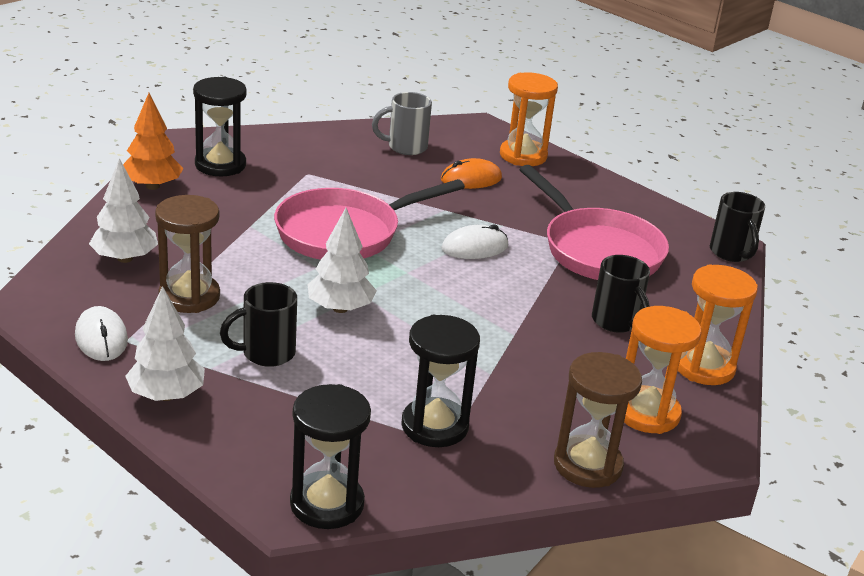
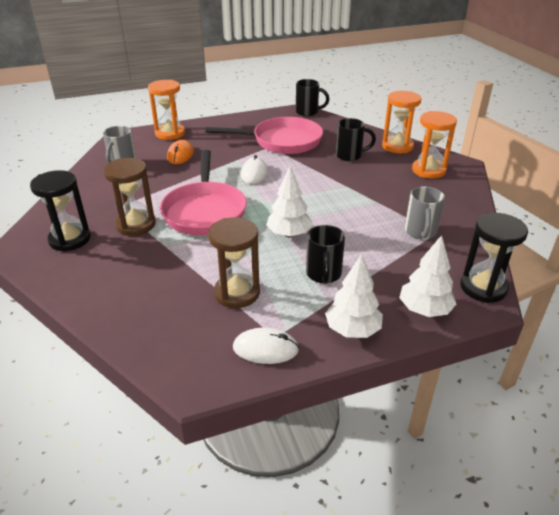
camera: 60 degrees left, 5 degrees up
(125, 258) = (163, 314): white tree -> white tree (424, 310)
(152, 186) = (68, 278): orange tree -> none
(434, 426) = (420, 232): black hourglass -> grey mug
(587, 465) = (465, 197): brown hourglass -> brown hourglass (136, 225)

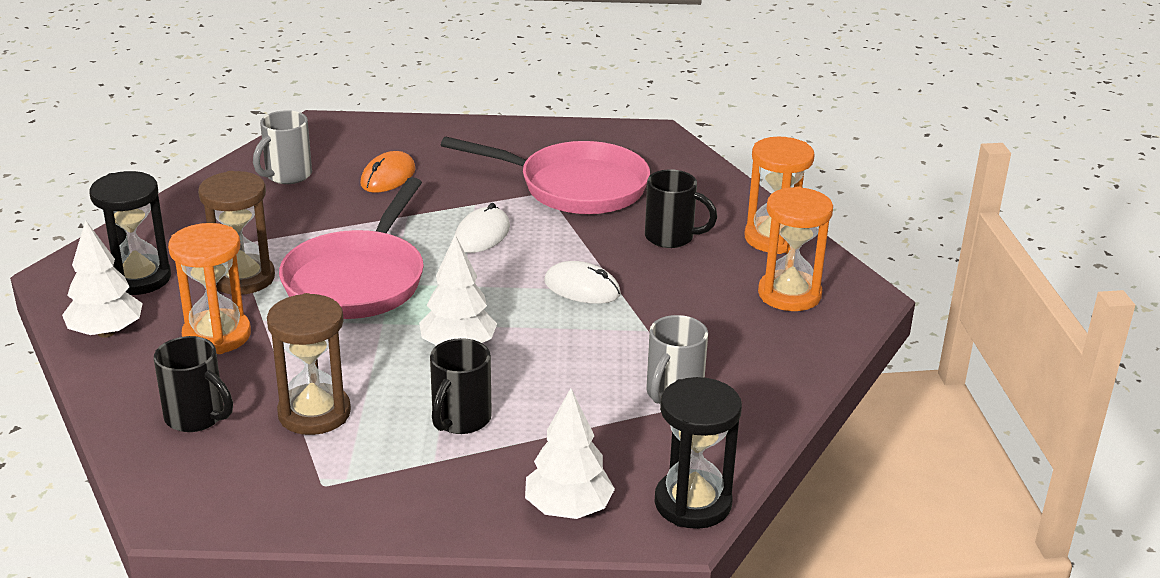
camera: 20 degrees right, 5 degrees down
(170, 133) = (398, 135): orange hourglass -> orange hourglass (217, 335)
(265, 349) = (296, 497): white mouse -> white mouse (582, 288)
(308, 112) = (667, 140): black mug -> black mug (197, 417)
(352, 330) = (436, 506): white tree -> white tree (106, 332)

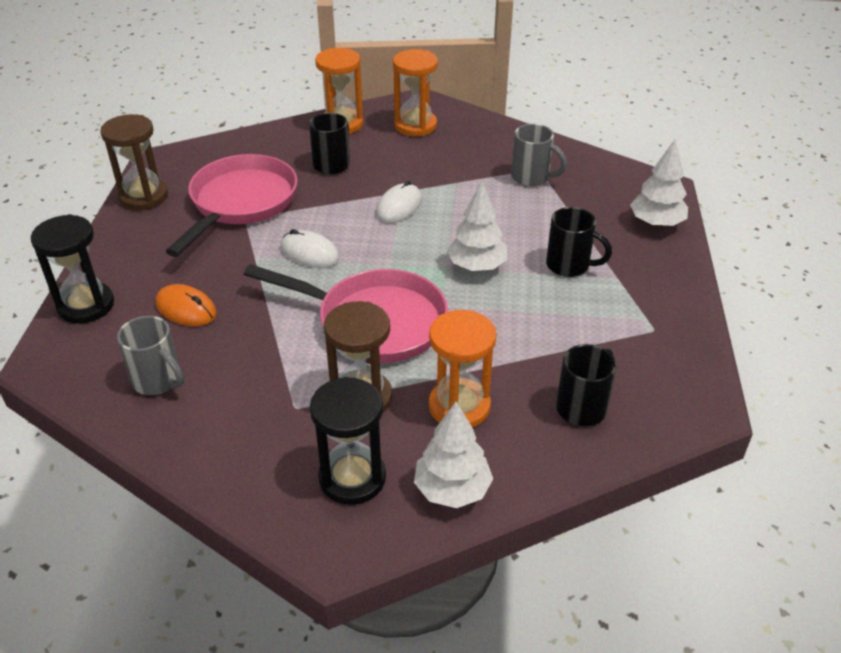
camera: 85 degrees left, 10 degrees up
(314, 413) = (569, 338): brown hourglass -> brown hourglass (144, 197)
(692, 503) = (640, 178): black hourglass -> black hourglass (86, 305)

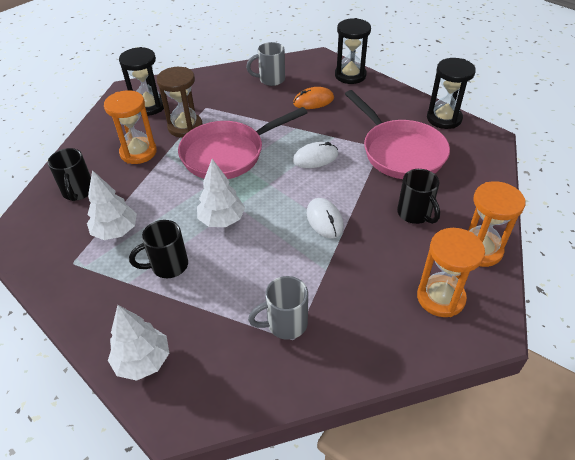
camera: 130 degrees right, 5 degrees up
(144, 197) = (444, 118): brown hourglass -> black hourglass
(452, 490) = (105, 127): white tree -> white tree (116, 231)

